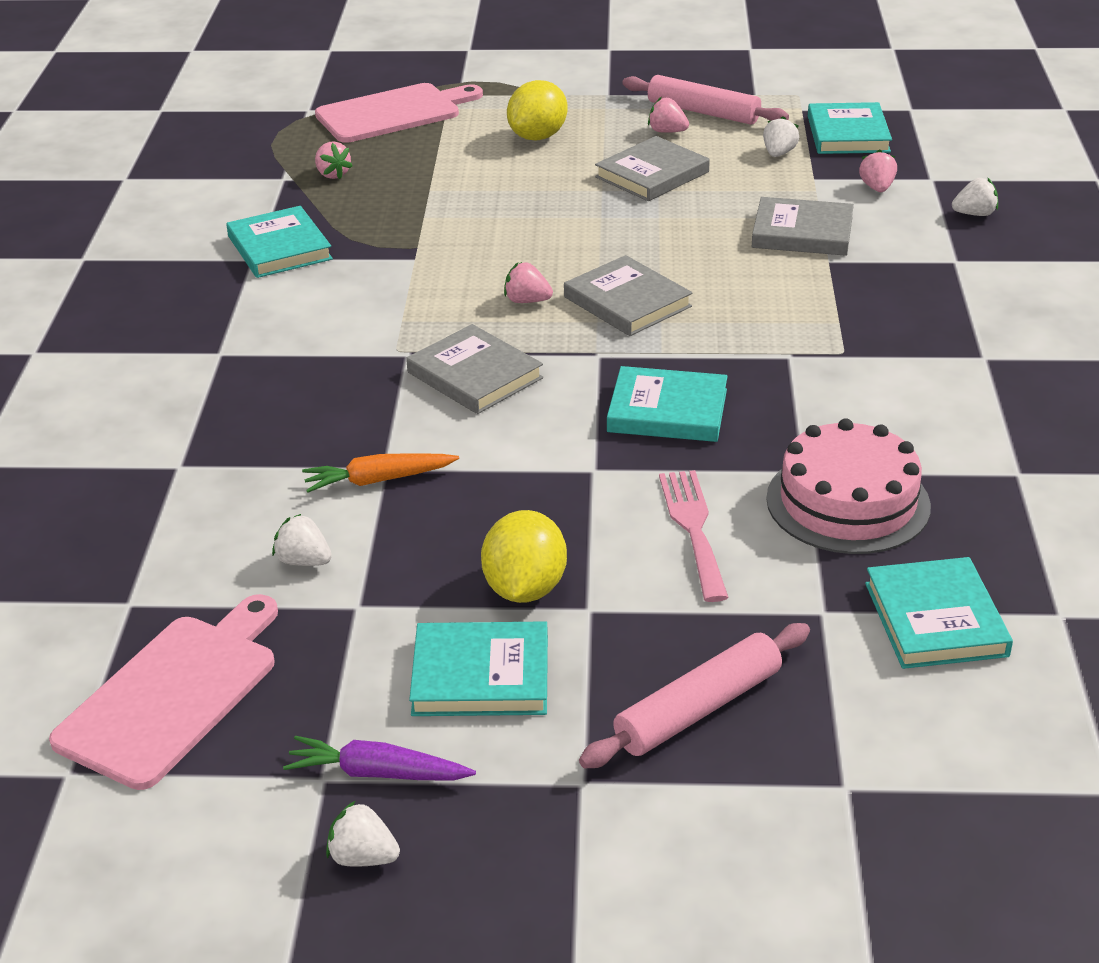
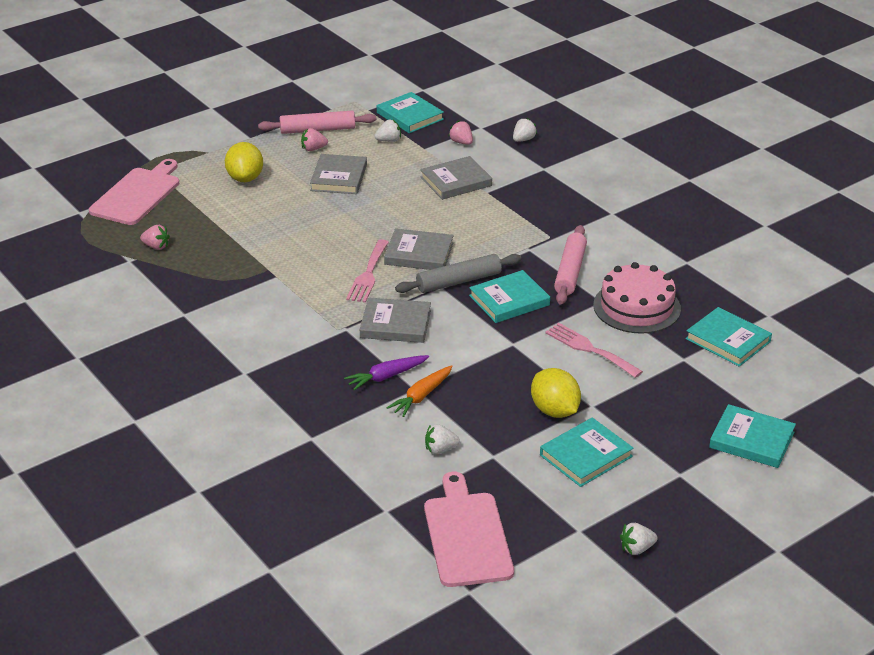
camera: 40 degrees left, 0 degrees up
(279, 248) = (190, 302): turquoise book -> turquoise book (751, 440)
(378, 773) = (598, 516): purple carrot -> purple carrot (386, 376)
(527, 301) = (368, 274): pink strawberry -> pink fork
(632, 357) = (459, 281): none -> grey rolling pin
(698, 709) = (686, 422): pink rolling pin -> pink rolling pin (570, 272)
(778, 153) = (389, 140): white strawberry -> white strawberry turned 90 degrees clockwise

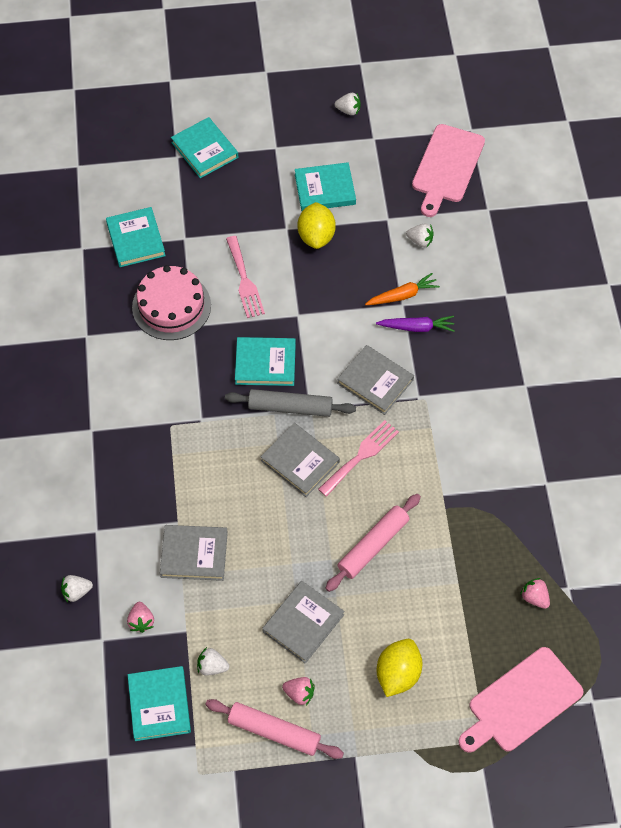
camera: 150 degrees left, 25 degrees up
(570, 272) = (190, 372): pink rolling pin -> pink rolling pin (373, 546)

